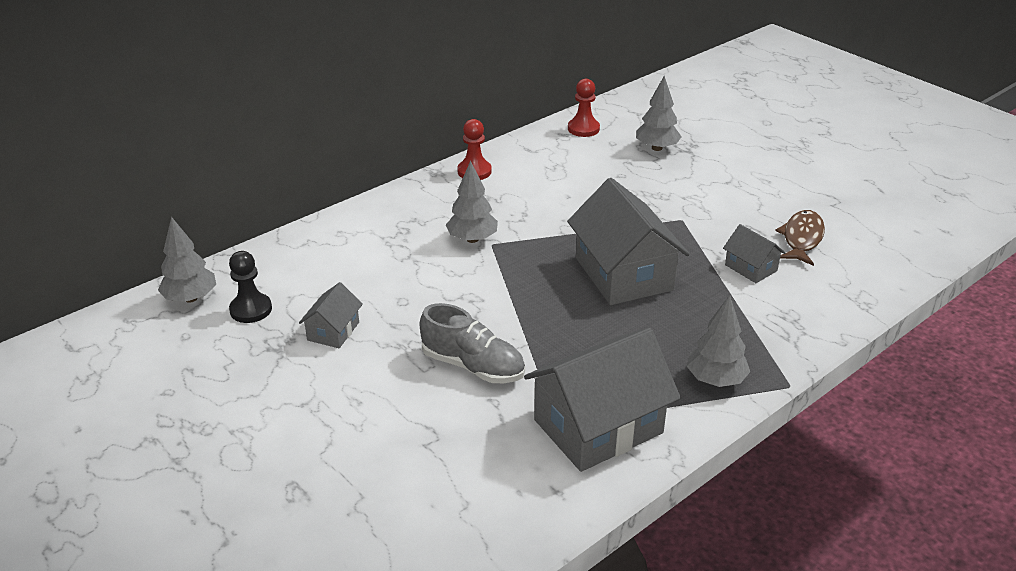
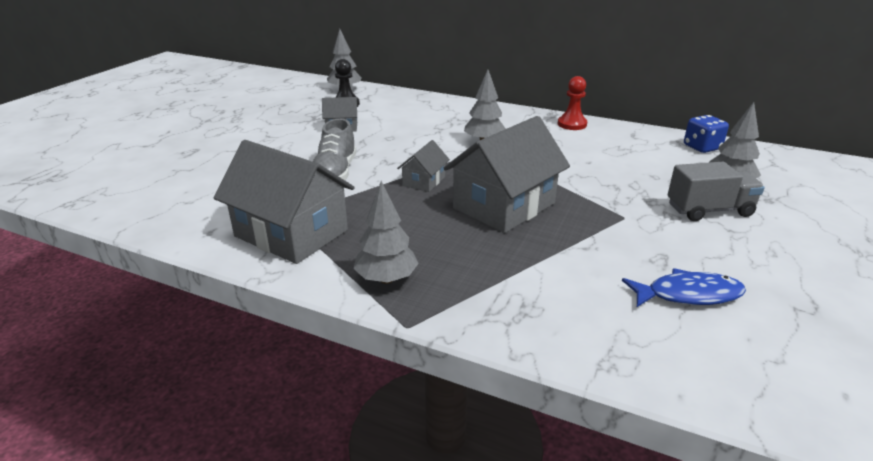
camera: 65 degrees right, 5 degrees down
(583, 129) = (702, 147): red pawn -> blue dice
(694, 177) = (709, 210): none -> grey truck
(751, 268) = (589, 269): grey house -> grey house (424, 181)
(801, 238) = (688, 294): brown fish -> blue fish

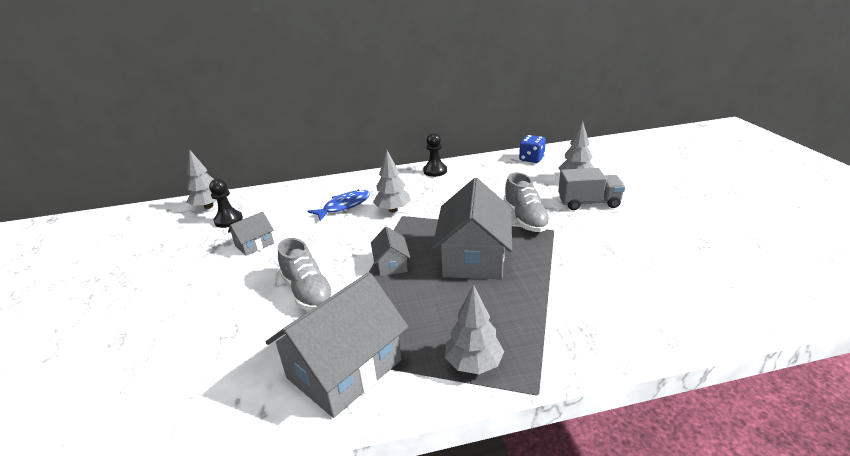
camera: 35 degrees left, 0 degrees up
(291, 233) = (344, 369): grey house -> grey house turned 45 degrees counterclockwise
(572, 124) = (435, 171): red pawn -> black pawn
(607, 196) = (525, 219): none -> grey shoe
(688, 294) = (649, 267): blue fish -> blue fish (344, 206)
(709, 210) = (588, 203): grey truck -> grey truck turned 45 degrees clockwise

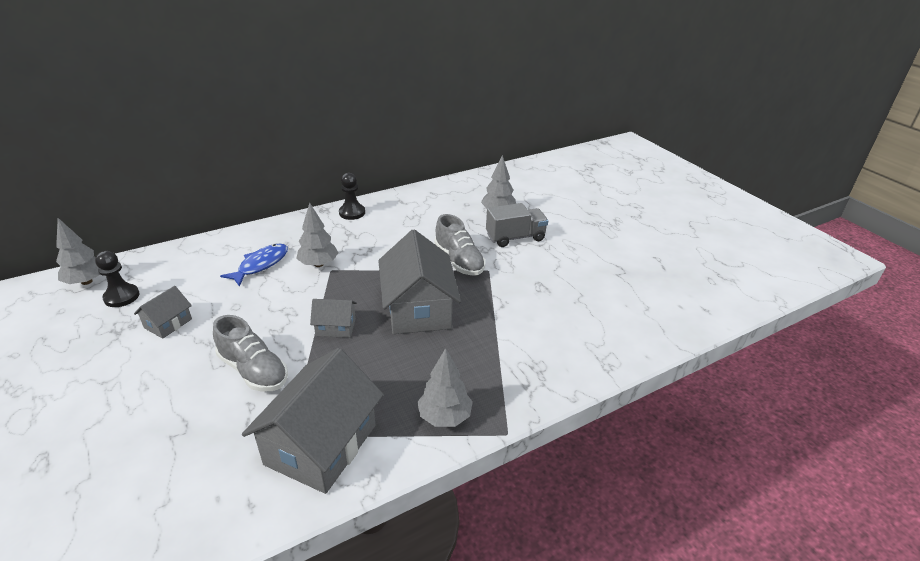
camera: 20 degrees left, 5 degrees up
(391, 264) = (336, 327): grey house -> grey house turned 60 degrees counterclockwise
(531, 159) = (450, 191): blue dice -> none

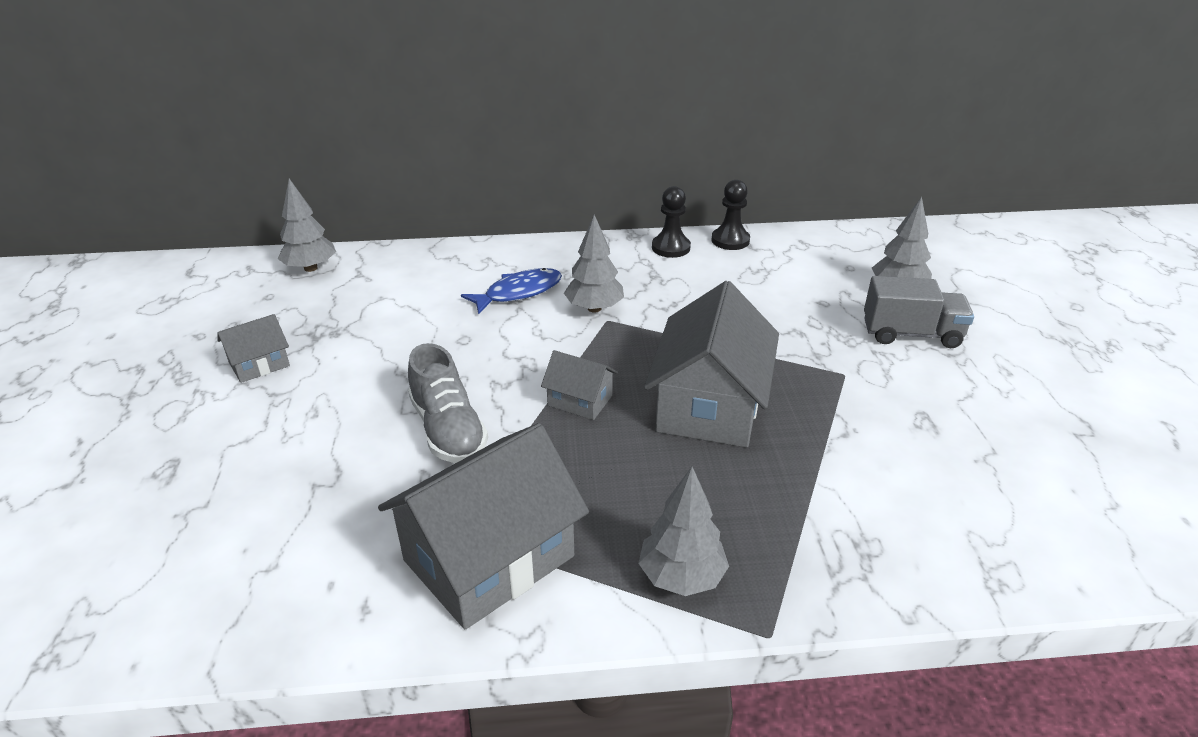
camera: 25 degrees right, 0 degrees up
(121, 297) = (339, 295): black pawn -> black pawn (730, 240)
(168, 323) = (375, 341): grey house -> grey house (259, 364)
(459, 261) = (802, 349): grey shoe -> none

